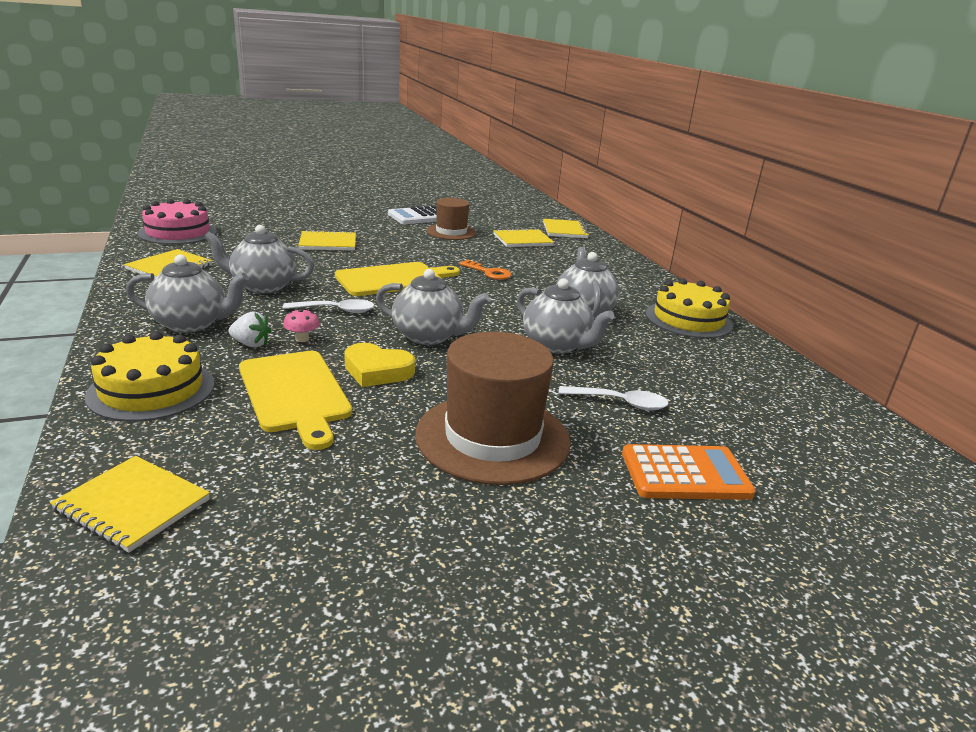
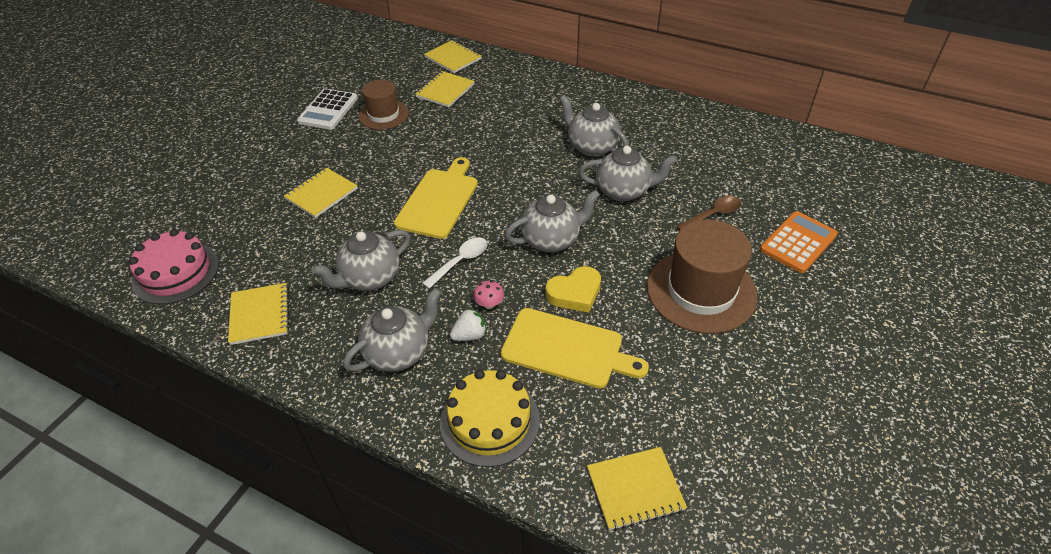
camera: 40 degrees left, 20 degrees up
(489, 272) = (483, 146): orange key -> none
(620, 403) = (713, 214): white spoon -> brown spoon
(688, 319) = (649, 112): yellow cake -> none

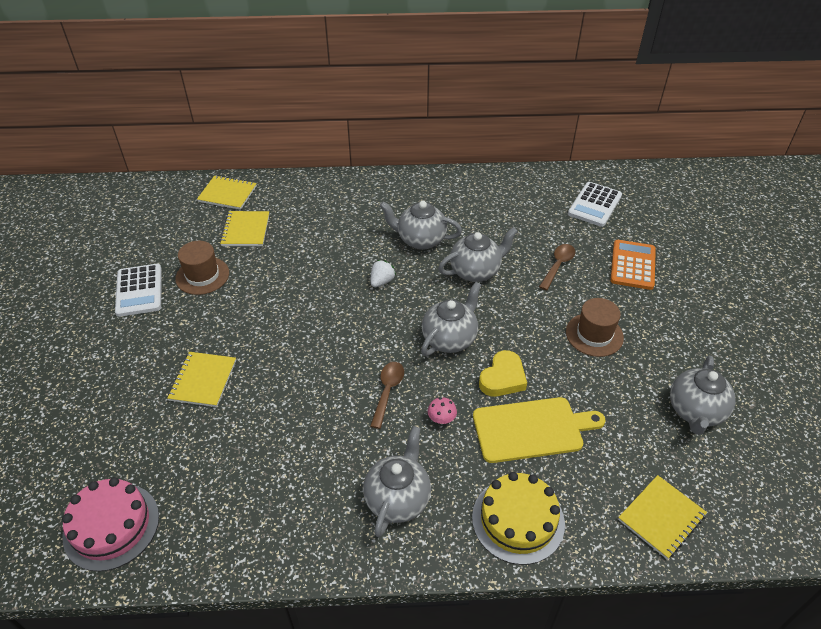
camera: 30 degrees left, 0 degrees up
(260, 315) = (238, 526): yellow notebook -> none
(370, 278) = (317, 442): grey teapot -> grey teapot (695, 411)
(439, 200) = (324, 341): yellow cutting board -> none
(460, 261) = (387, 391): white spoon -> brown spoon
(470, 335) = (446, 454): white strawberry -> white strawberry (382, 281)
(701, 291) = (594, 334): brown hat -> brown hat, size x0.60
(800, 172) = (594, 205): none -> white calculator

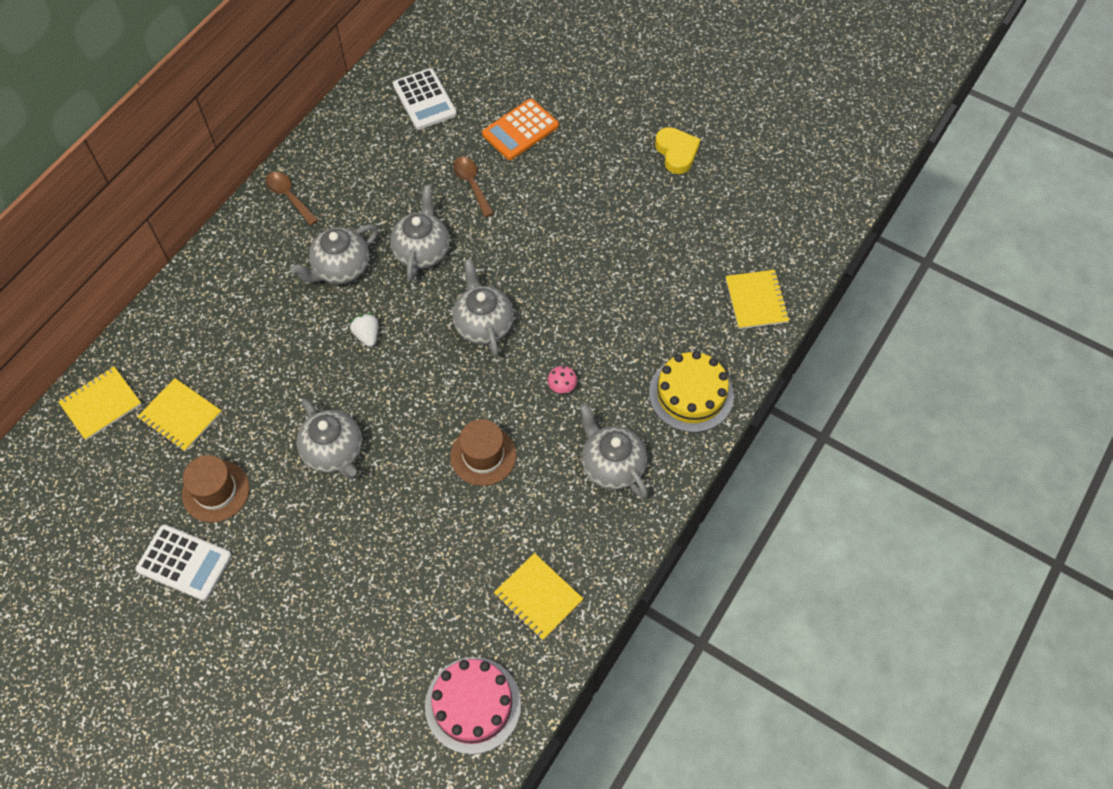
camera: 55 degrees left, 15 degrees up
(203, 380) = (364, 556): yellow notebook -> yellow notebook (538, 597)
(387, 391) = (501, 409): brown spoon -> brown spoon (289, 196)
(503, 378) = (557, 314): yellow heart -> yellow heart (676, 153)
(532, 429) = (622, 328): yellow cutting board -> none
(594, 334) = (568, 216): brown hat -> brown hat (483, 455)
(633, 265) = (520, 130): orange calculator -> orange calculator turned 90 degrees counterclockwise
(695, 411) = (692, 208): grey teapot -> grey teapot (334, 452)

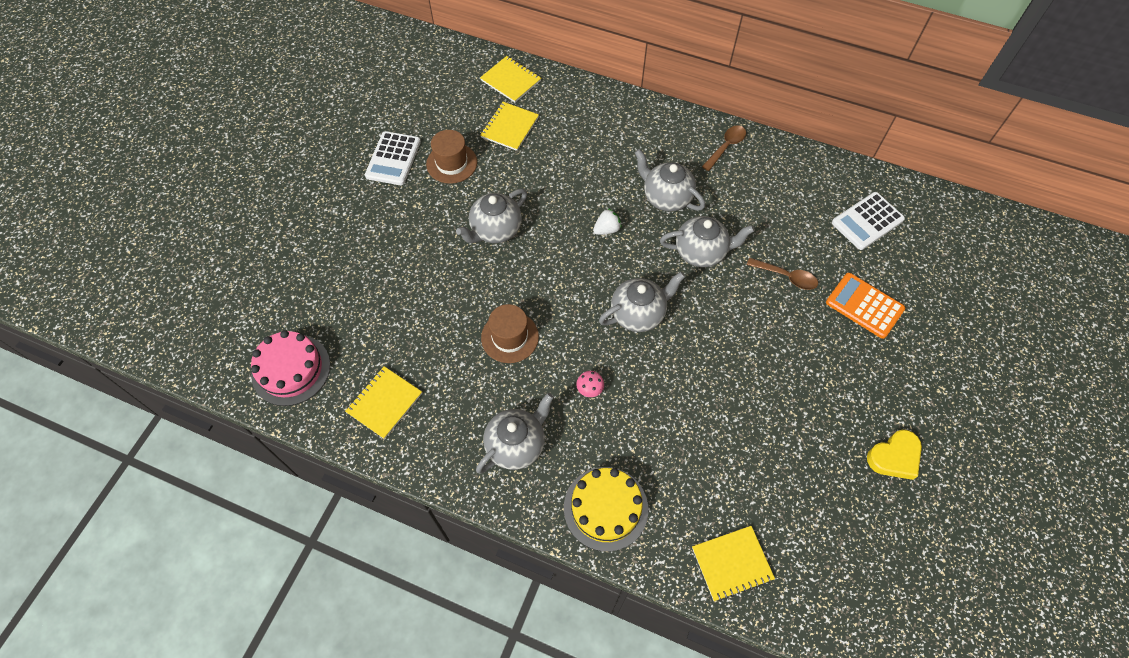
camera: 80 degrees right, 0 degrees up
(472, 184) = (786, 277): brown spoon -> brown spoon turned 60 degrees clockwise

